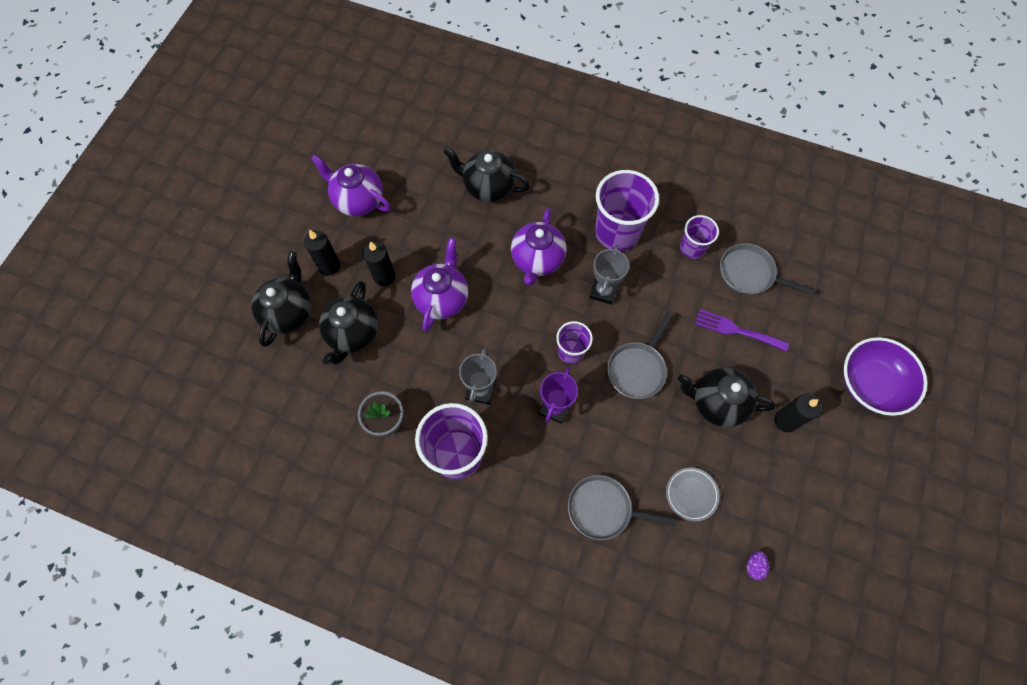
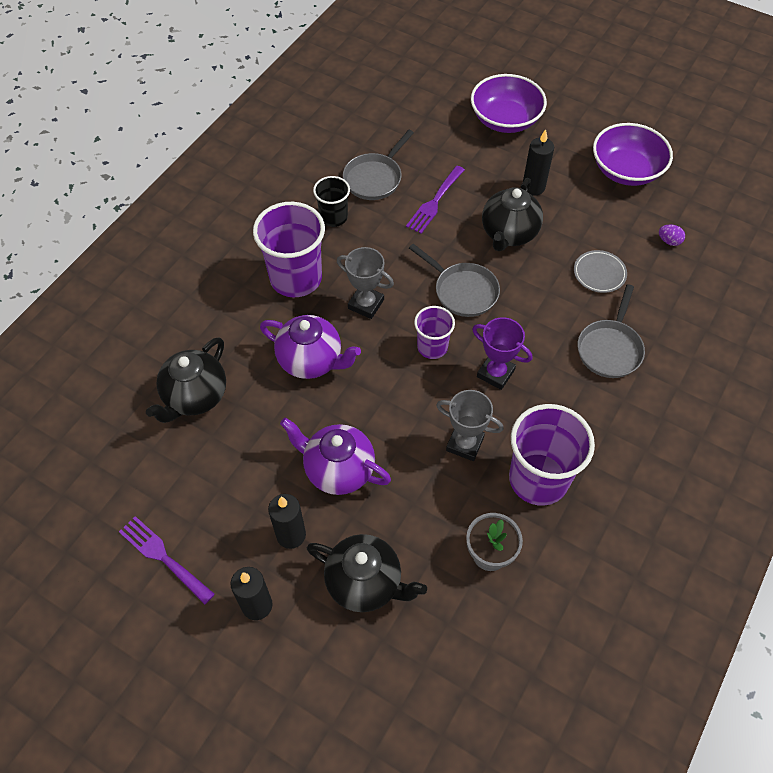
camera: 80 degrees left, 10 degrees down
(289, 312) = (315, 667): black teapot -> none
(358, 200) = (164, 557): purple teapot -> purple fork
(692, 248) = (333, 217): purple cup -> black cup
(841, 516) = (626, 170): none -> purple bowl

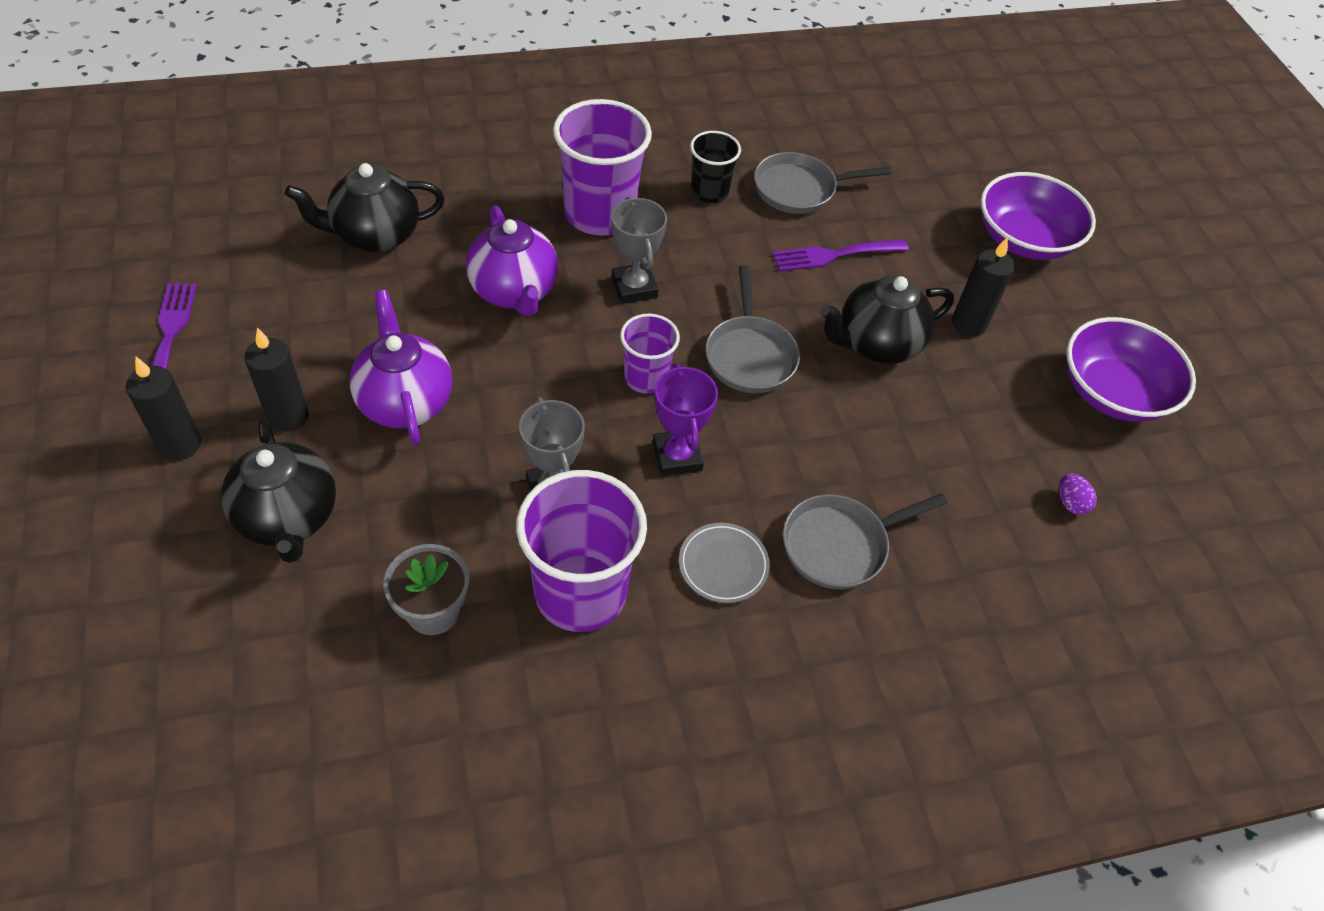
camera: 40 degrees right, 5 degrees down
(599, 273) = (932, 464): grey plate -> grey plate (723, 565)

